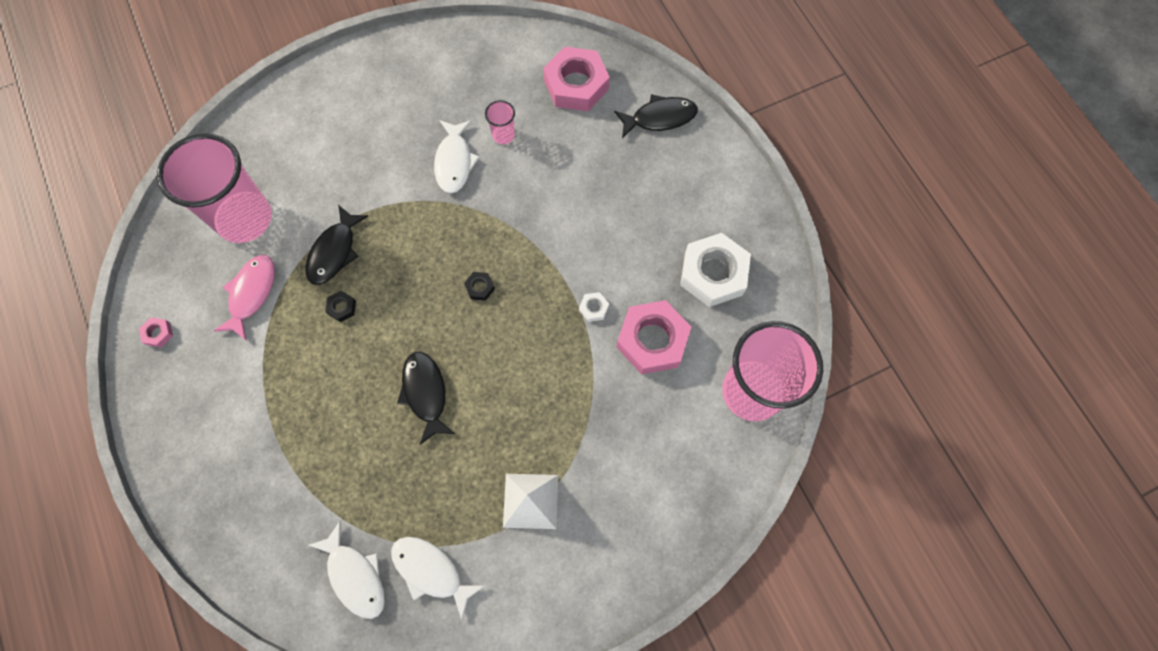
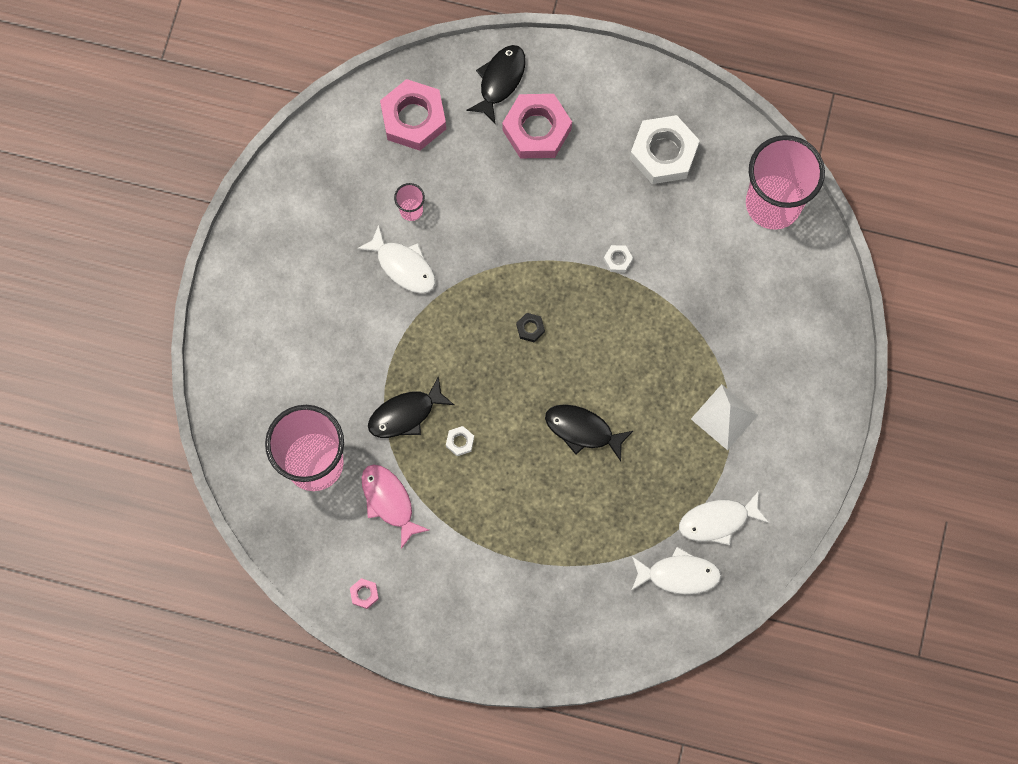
camera: 50 degrees left, 5 degrees up
(334, 252) = (405, 414): black fish -> black fish turned 90 degrees clockwise
(342, 307) = (460, 442): black nut -> white nut
(652, 340) = (677, 239): pink nut -> pink nut (536, 129)

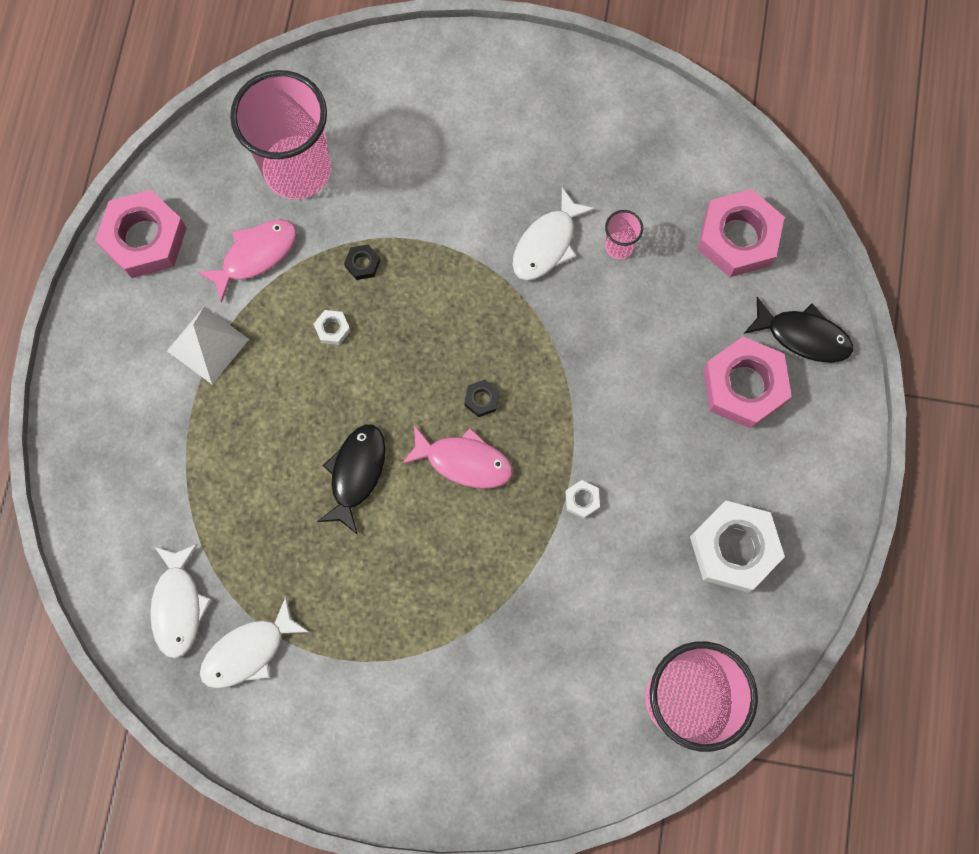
camera: 85 degrees right, 0 degrees up
(364, 594) = (145, 239): pink nut -> pink nut, size x2.41
(405, 414) = (362, 264): black fish -> black nut
(579, 346) = (464, 461): none -> pink fish
(718, 521) = (249, 651): white fish -> white fish turned 105 degrees counterclockwise
(724, 417) = (385, 651): white pyramid -> white pyramid (208, 345)

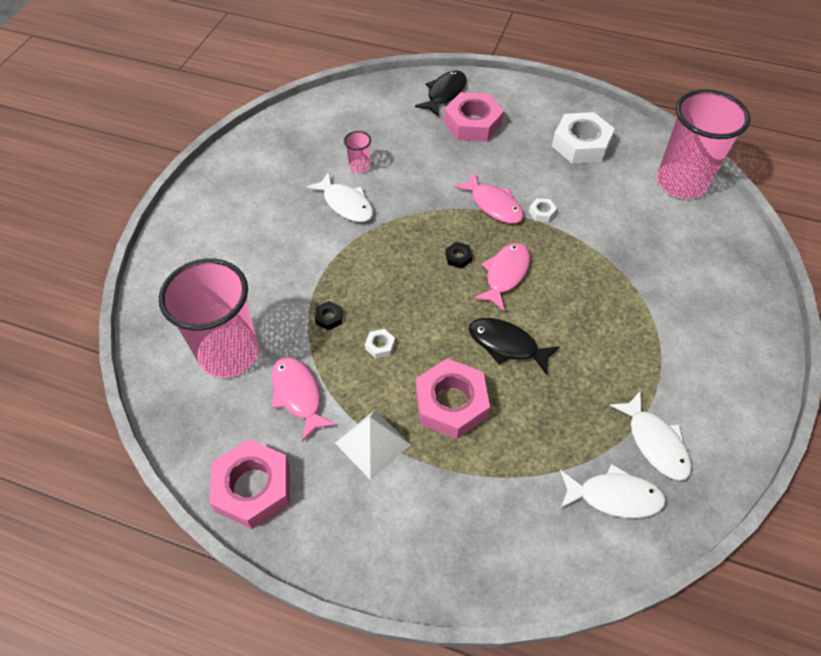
camera: 80 degrees left, 20 degrees down
(583, 434) = (493, 205): none -> pink fish
(738, 238) = (370, 111): pink nut -> pink nut (451, 403)

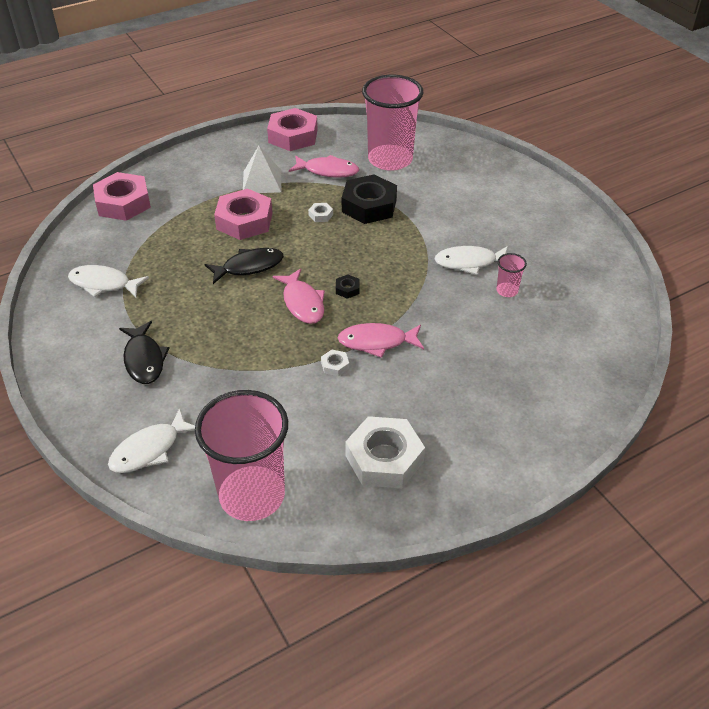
camera: 130 degrees right, 10 degrees down
(329, 318) = (369, 206): black nut -> black nut, size x2.41
(444, 93) = (565, 406): black fish -> black fish (144, 359)
(472, 123) = (496, 397): pink nut -> pink nut (123, 203)
(614, 496) = (107, 246): white fish -> white fish (150, 450)

